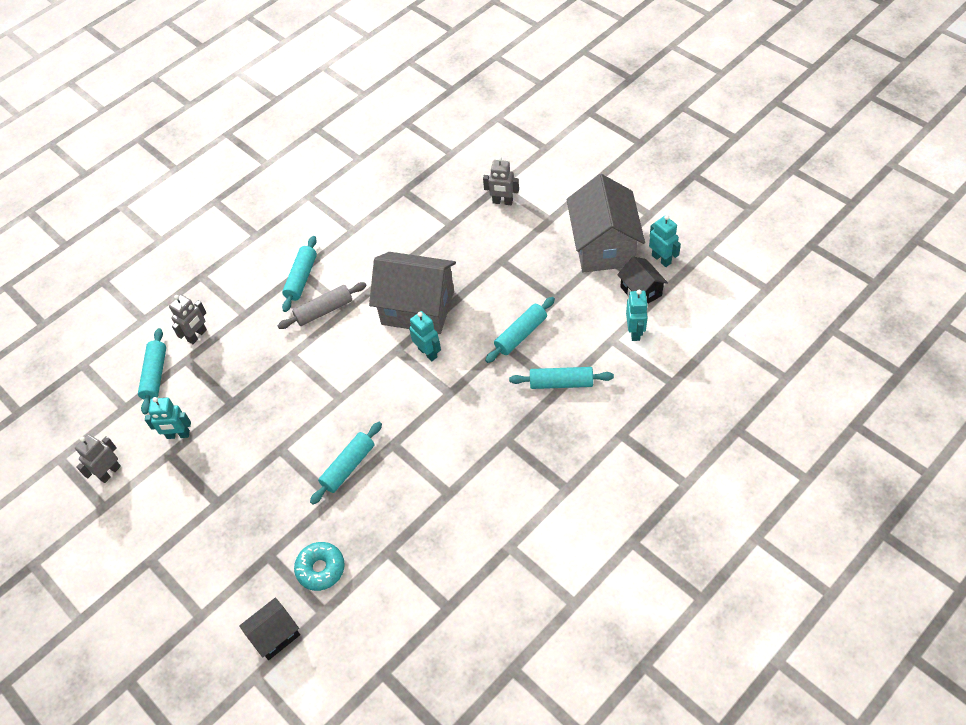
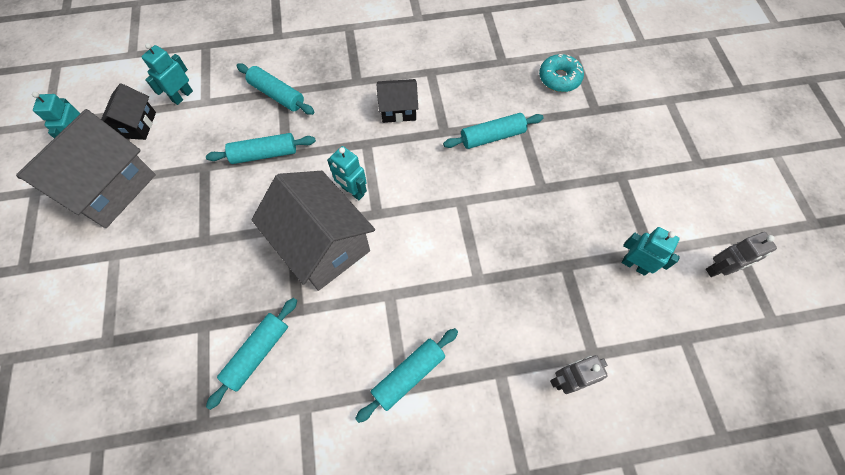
camera: 150 degrees left, 10 degrees up
(155, 375) = (636, 358): turquoise rolling pin -> turquoise rolling pin (257, 353)
(275, 635) = (615, 57): black house -> black house (398, 109)
(324, 310) = (412, 310): grey rolling pin -> none
(428, 352) = (352, 191): turquoise robot -> turquoise robot turned 45 degrees counterclockwise
(502, 202) = (128, 314): grey robot -> none

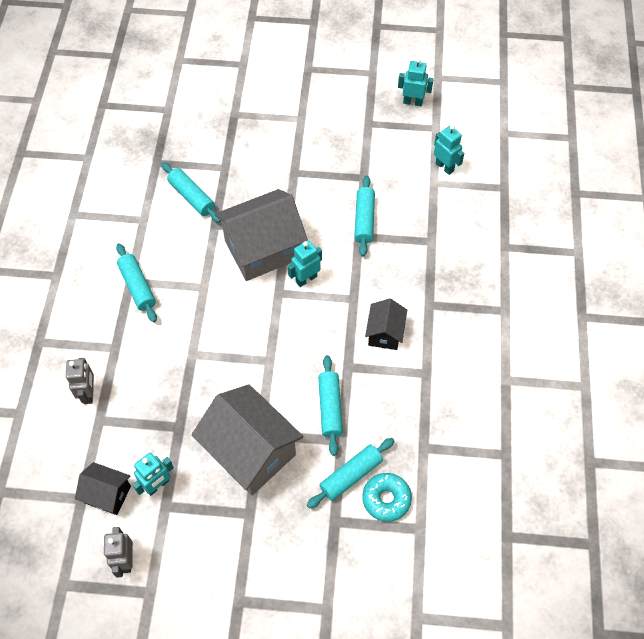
camera: 105 degrees right, 5 degrees down
(109, 187) = (361, 116): grey house -> grey house (250, 452)
(136, 124) = (420, 134): black house -> black house (107, 494)
(277, 95) = (428, 237): turquoise rolling pin -> turquoise rolling pin (351, 476)

